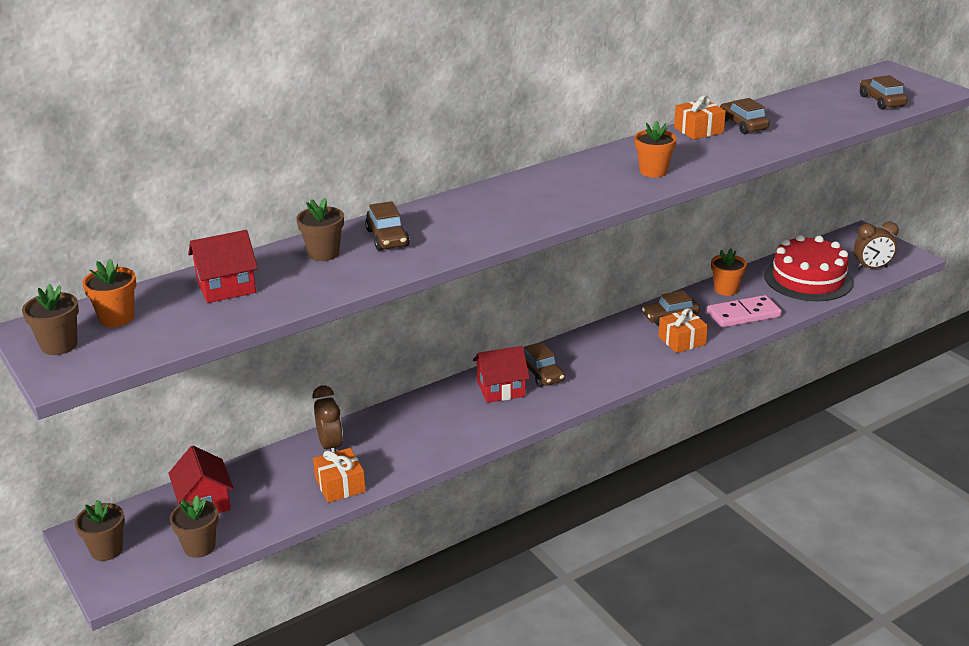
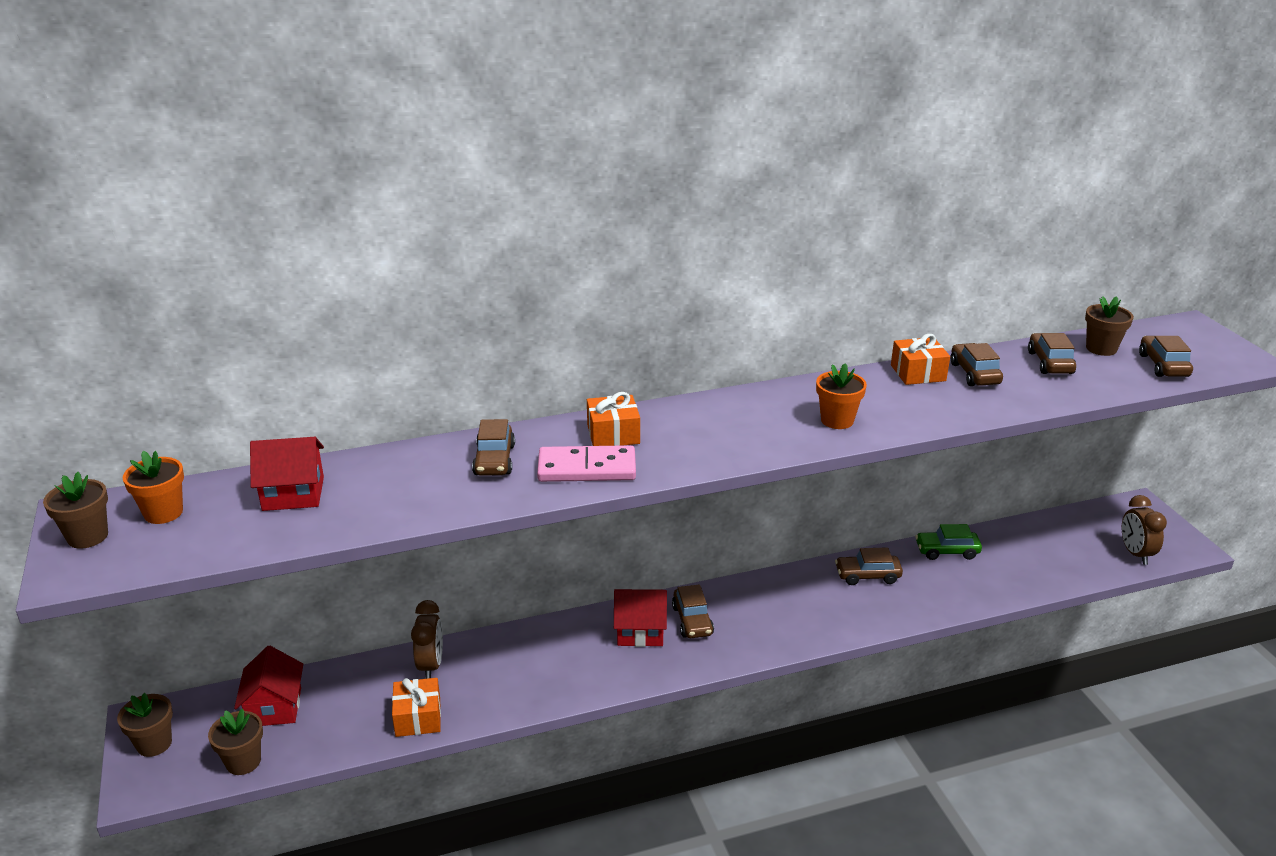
camera: 15 degrees right, 0 degrees up
(323, 253) = (417, 468): brown flower pot -> brown flower pot (1101, 348)
(682, 340) = (869, 608): orange gift -> orange gift (613, 434)
(726, 289) = (947, 551): orange flower pot -> green car
(743, 314) = (955, 588): pink domino -> pink domino (587, 468)
(796, 110) = (1050, 363): none -> brown car
(808, 279) = (1051, 555): red cake -> none
(871, 268) = (1135, 554): brown clock -> brown clock turned 75 degrees clockwise

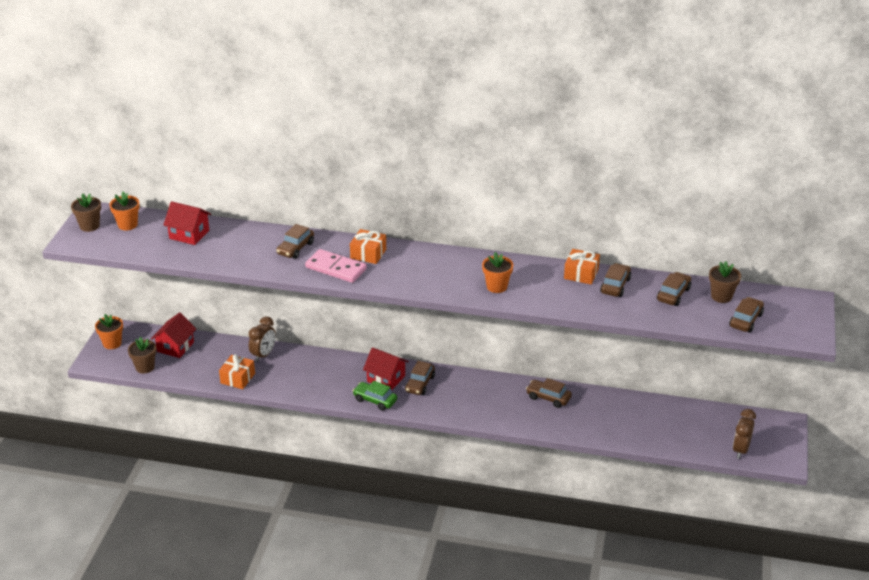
camera: 30 degrees right, 5 degrees up
(154, 744) = (112, 343): brown flower pot -> orange flower pot
(947, 551) = (615, 402): green car -> green car (375, 400)

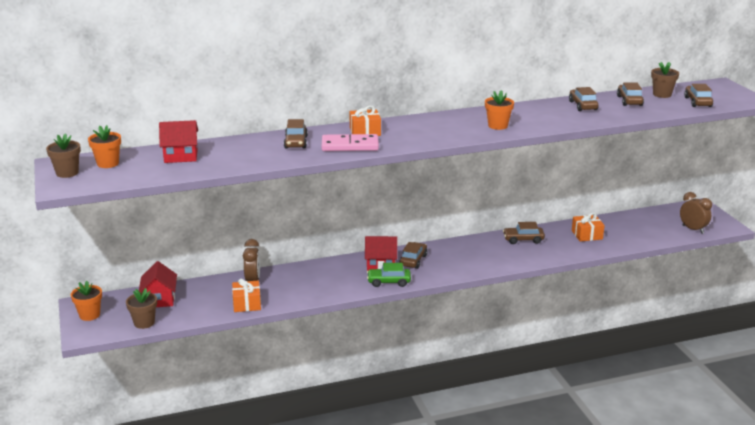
camera: 30 degrees left, 10 degrees down
(420, 384) = (413, 260): brown car -> brown car turned 150 degrees counterclockwise
(581, 274) = (548, 105): orange gift -> orange gift (587, 235)
(740, 450) = (693, 229): brown clock -> brown clock turned 150 degrees clockwise

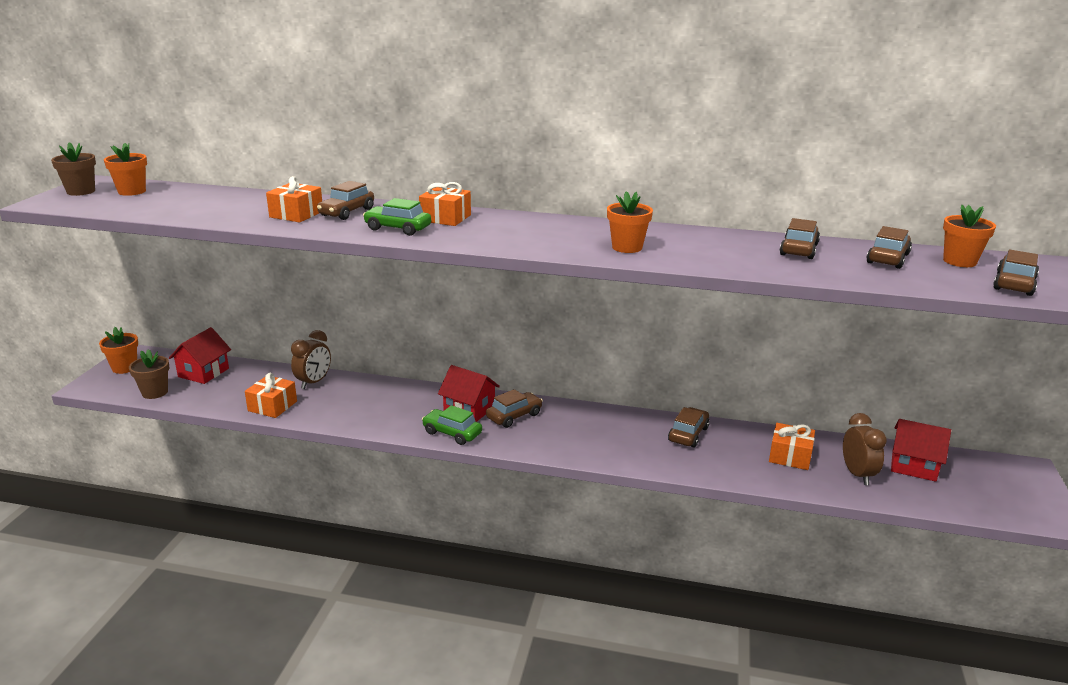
camera: 30 degrees right, 0 degrees up
(181, 156) = (208, 199): red house -> red house (913, 466)
(266, 152) = (296, 214): none -> orange gift
(350, 146) = (398, 228): pink domino -> green car
(523, 240) = (688, 434): brown car -> brown car turned 90 degrees clockwise
(662, 94) = (959, 261): brown flower pot -> orange flower pot
(693, 229) = (979, 502): brown clock -> brown clock (857, 474)

